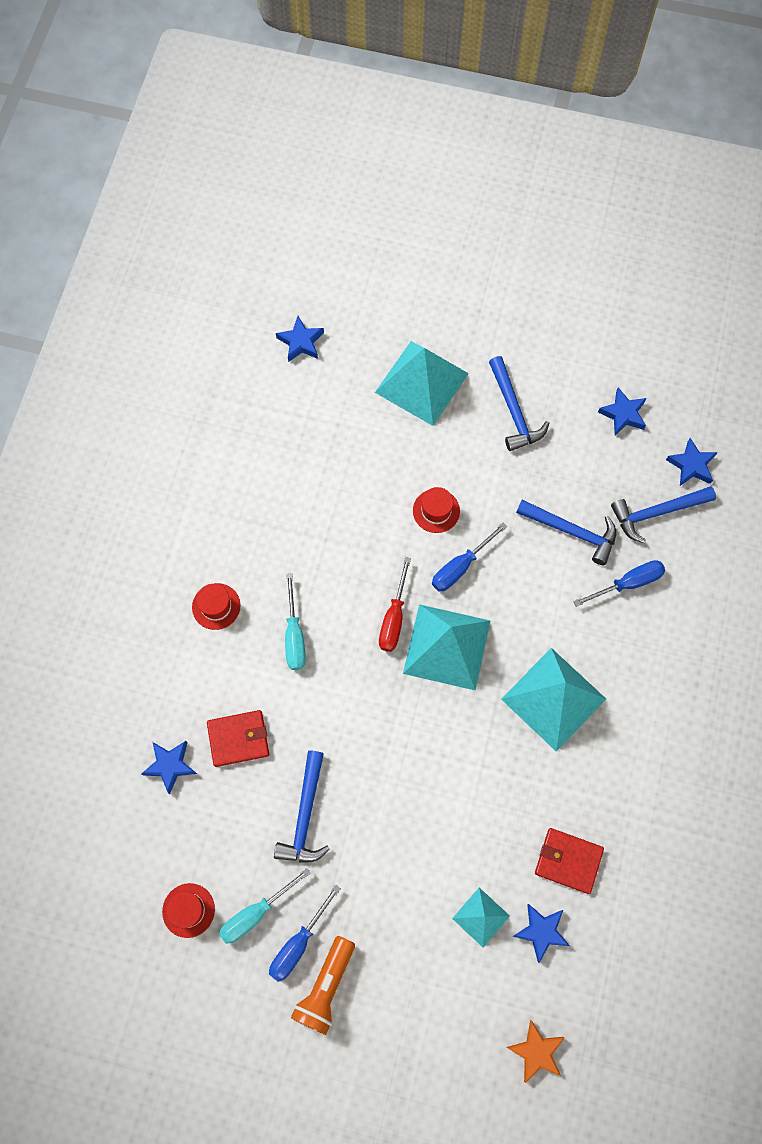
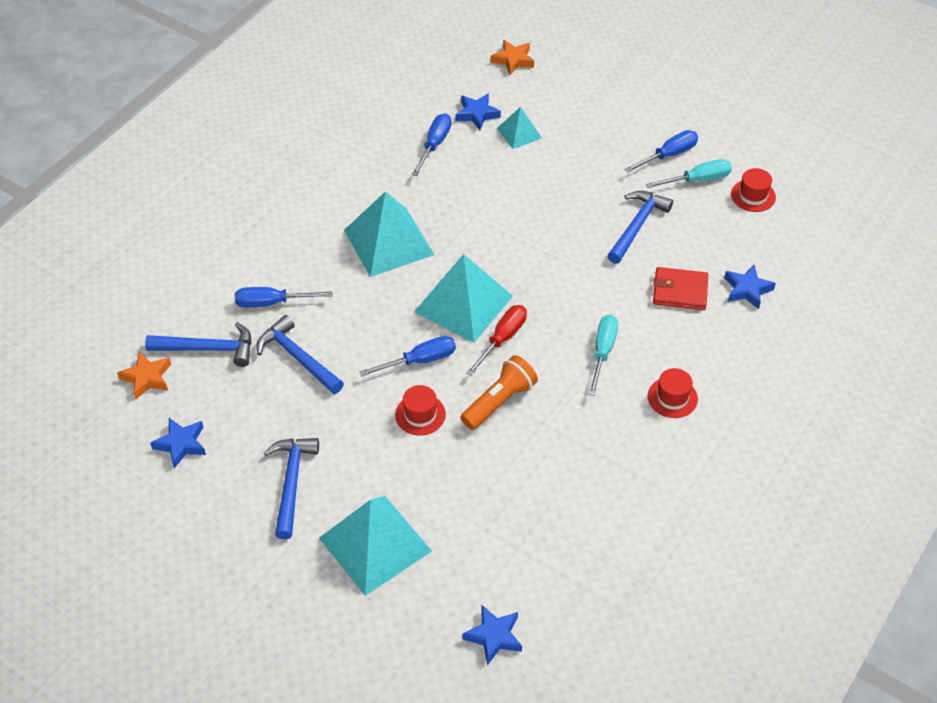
camera: 160 degrees left, 20 degrees down
(325, 987) = (655, 128): orange flashlight -> orange flashlight (499, 402)
(568, 861) = (434, 145): red wallet -> blue screwdriver
(691, 465) = (147, 378): blue star -> orange star

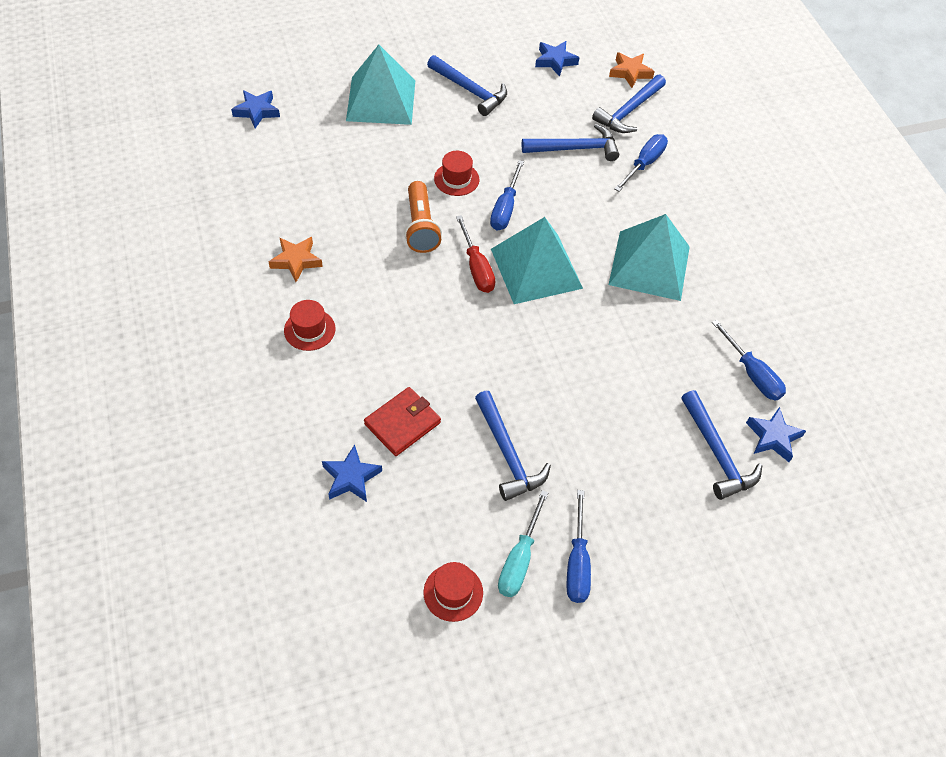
camera: 125 degrees right, 5 degrees up
(513, 60) = (843, 533): orange star -> orange star (296, 261)
(519, 133) = (717, 453): turquoise pyramid -> blue hammer
(602, 352) = (398, 319): turquoise screwdriver -> none

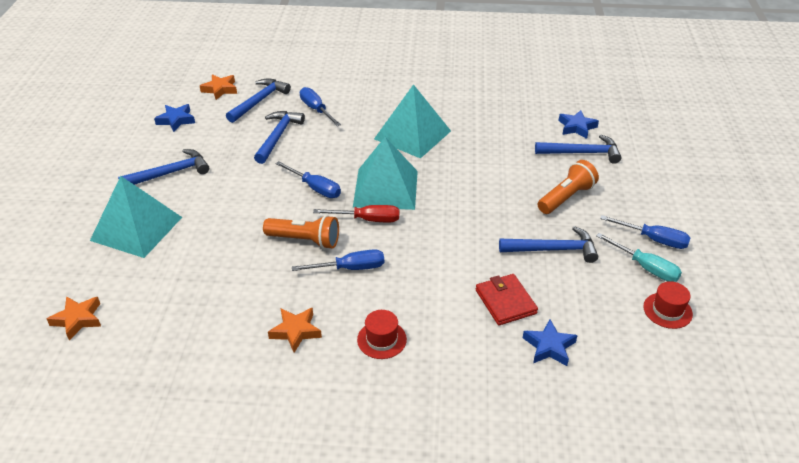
camera: 65 degrees left, 15 degrees down
(257, 111) = (78, 319): blue star -> orange star
(456, 179) = (265, 206): red hat -> none
(612, 450) = (566, 197): none -> orange flashlight
(629, 111) = (259, 101): blue hammer -> blue hammer turned 120 degrees counterclockwise
(752, 373) = (524, 120): blue screwdriver -> blue screwdriver (350, 268)

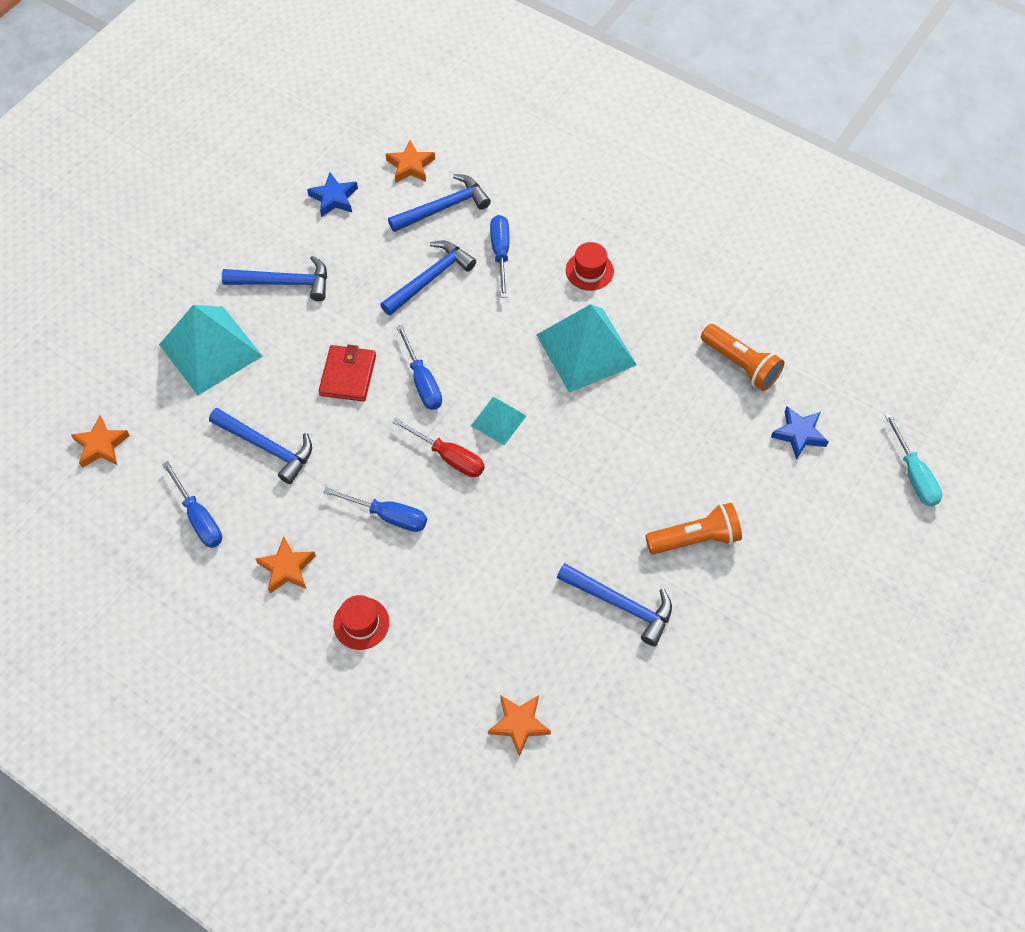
camera: 30 degrees right, 20 degrees up
(305, 240) = (366, 453): orange flashlight -> orange flashlight (740, 365)
(385, 188) = (498, 420): turquoise pyramid -> turquoise pyramid, size x0.52
(505, 302) = (516, 645): red wallet -> red wallet (348, 375)
(549, 347) = (519, 724): blue star -> orange star
(582, 153) = (771, 479): blue hammer -> blue hammer (267, 447)
(645, 267) = (705, 684): turquoise screwdriver -> turquoise screwdriver (913, 474)
(653, 239) = (748, 652): blue screwdriver -> blue screwdriver (199, 518)
(667, 310) = (681, 751): red hat -> red hat (589, 271)

